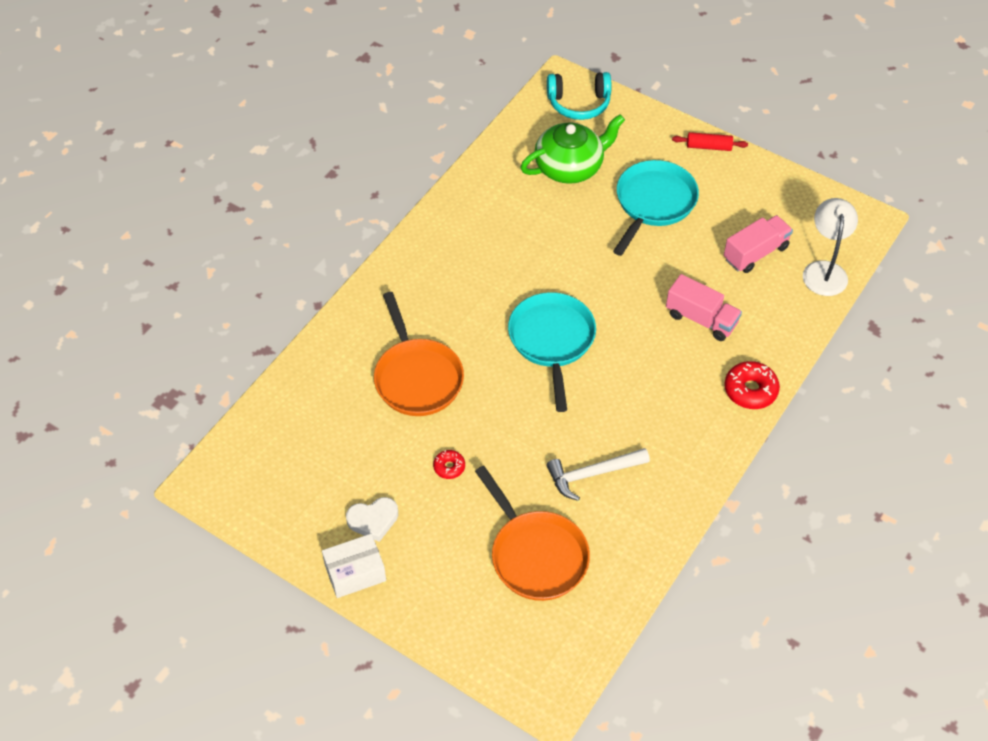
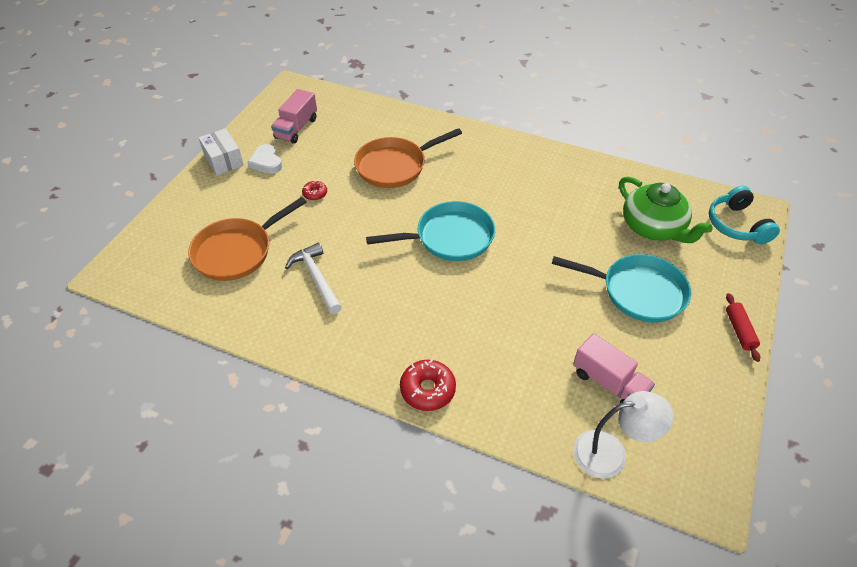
camera: 80 degrees right, 5 degrees down
(701, 319) = (505, 342): pink truck -> pink truck (296, 128)

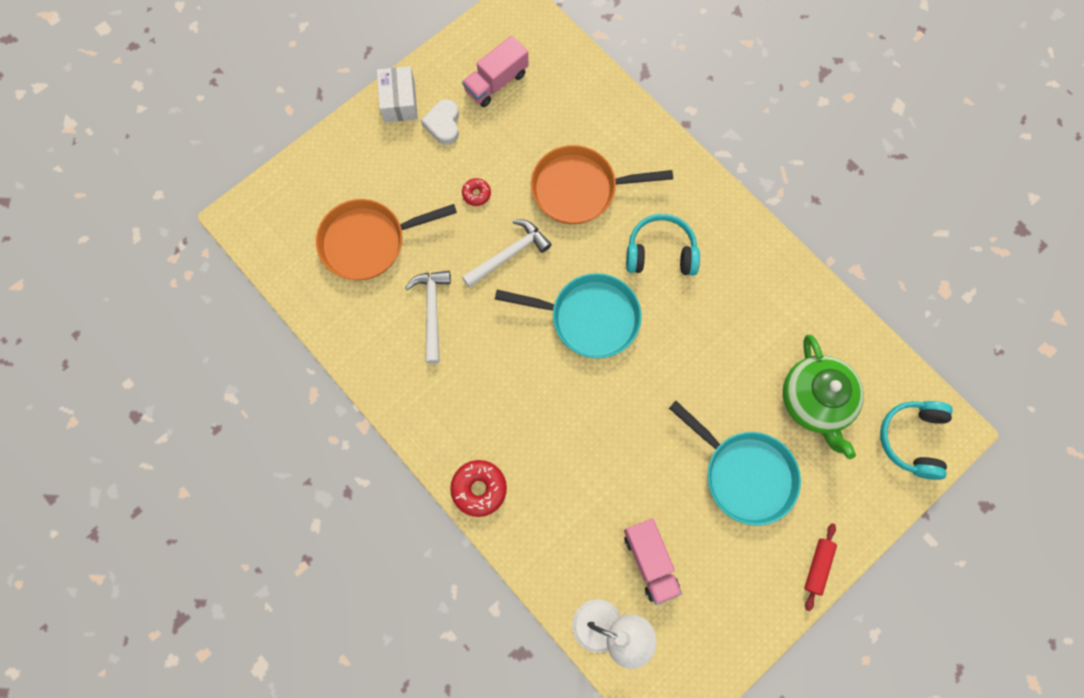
camera: 25 degrees right, 25 degrees up
(362, 220) = (509, 254): none -> white hammer
(479, 182) = (660, 252): none -> turquoise headphones

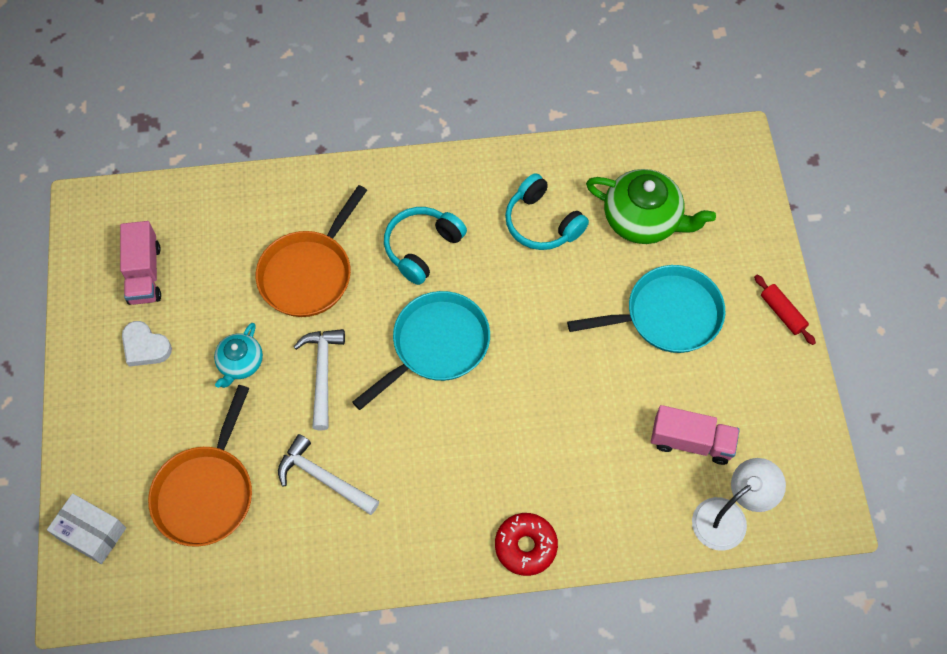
camera: 55 degrees left, 10 degrees down
(399, 101) = (87, 371): white box -> white box (91, 533)
(476, 194) = (240, 363): red donut -> turquoise teapot
(912, 439) = (725, 172): turquoise headphones -> turquoise headphones (542, 223)

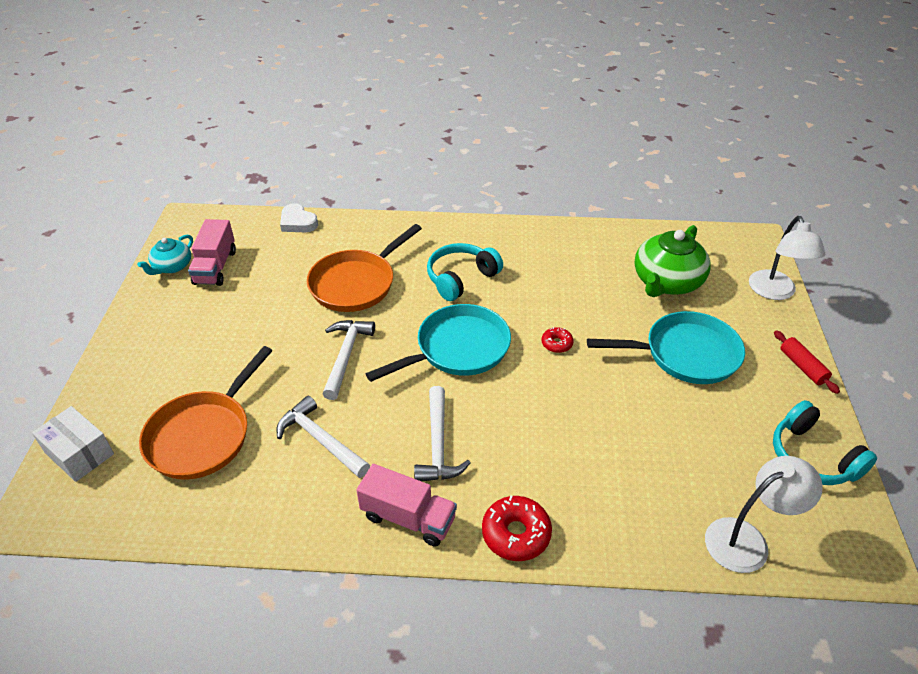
camera: 10 degrees right, 20 degrees down
(145, 347) = (194, 316): white heart -> white heart (298, 222)
(240, 363) = (273, 338): turquoise teapot -> turquoise teapot (172, 266)
(438, 464) = (438, 445): none -> white hammer
(536, 322) = (556, 344): none -> red donut
(542, 223) = (572, 274): turquoise headphones -> turquoise headphones (812, 457)
(643, 219) = (666, 282): green teapot -> green teapot turned 90 degrees clockwise
(691, 442) = (706, 462): pink truck -> pink truck (408, 518)
(757, 216) = (774, 292): none -> white lamp

